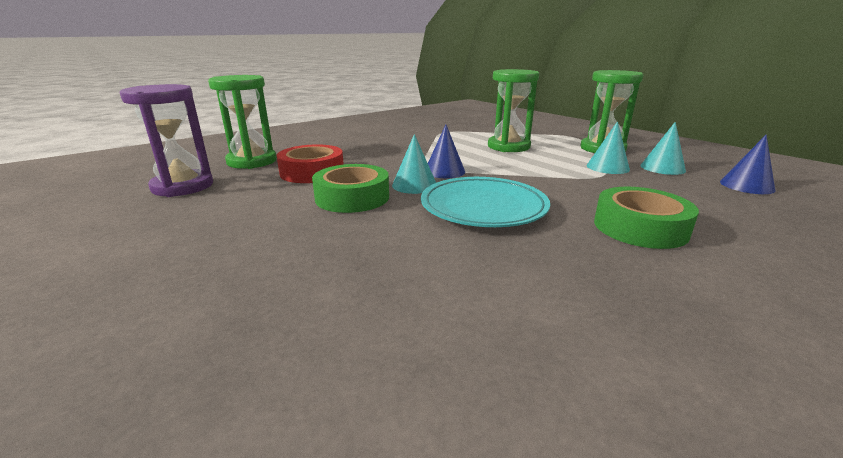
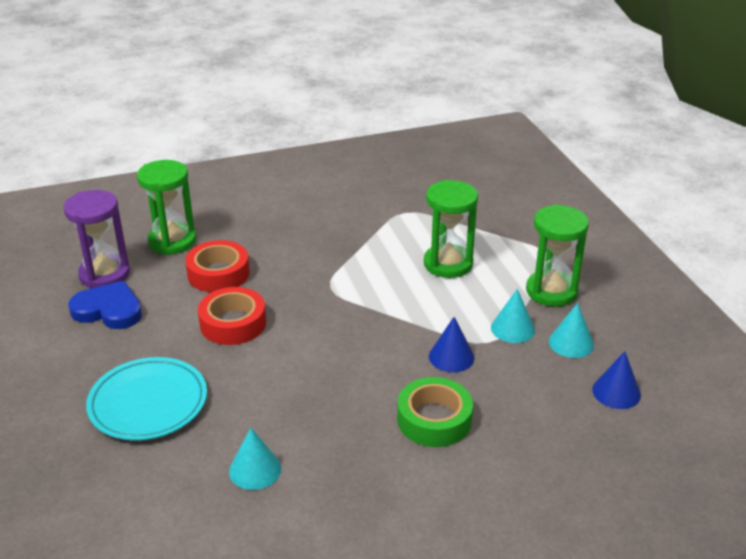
camera: 20 degrees right, 10 degrees up
(196, 208) = (109, 310): none -> blue heart
(352, 197) = (233, 323): green tape -> red tape
(414, 185) = (296, 316): turquoise cone -> turquoise cone (255, 469)
(444, 171) = (340, 299): blue cone -> blue cone (451, 357)
(483, 207) = (331, 363): turquoise plate -> turquoise plate (148, 403)

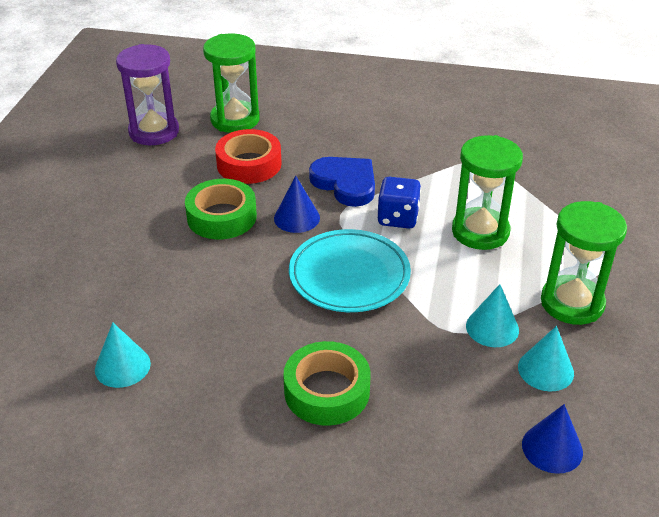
camera: 30 degrees right, 5 degrees up
(109, 310) = (130, 166): blue heart -> blue heart (345, 183)
(148, 403) = (89, 264): turquoise plate -> turquoise plate (349, 275)
(233, 323) = (222, 217): red tape -> green tape
(378, 275) = (398, 218): none -> blue dice
(451, 357) = (400, 332): blue cone -> blue cone (297, 218)

